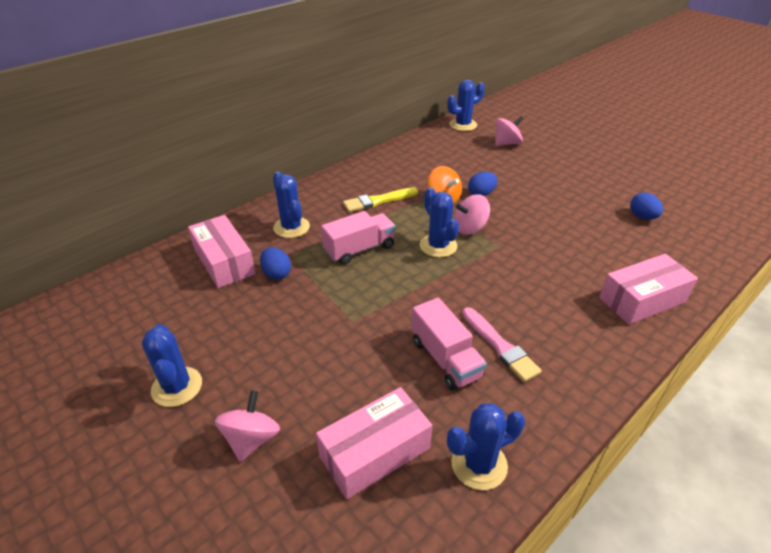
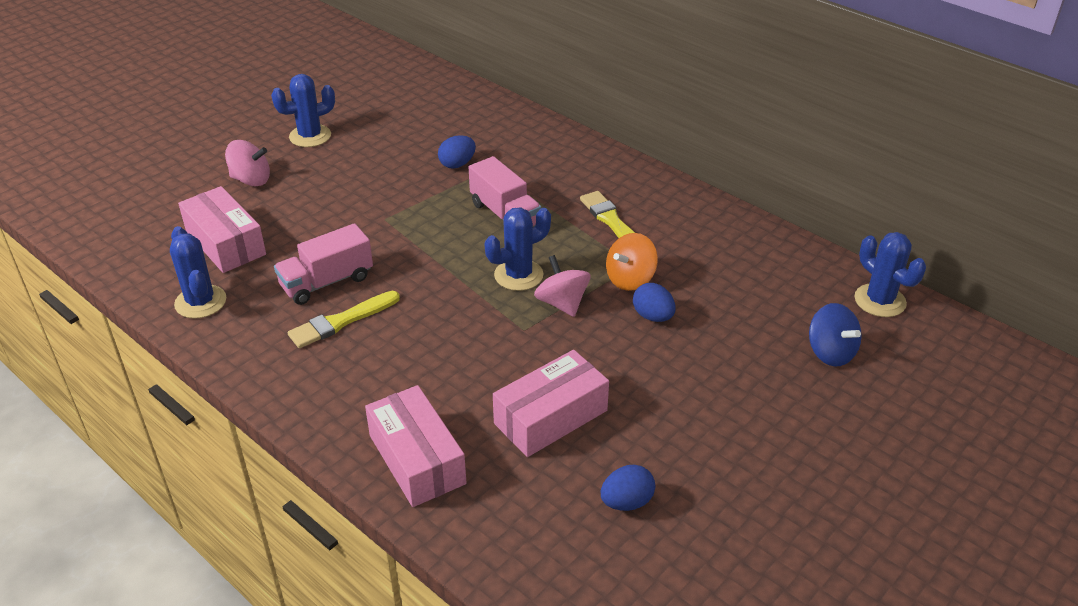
camera: 85 degrees right, 0 degrees up
(224, 262) = (475, 130): pink box -> pink box (551, 417)
(291, 227) = (541, 163): blue cactus -> none
(500, 346) = (341, 321): pink brush -> yellow brush
(506, 143) = (830, 352): pink spinning top -> blue spinning top

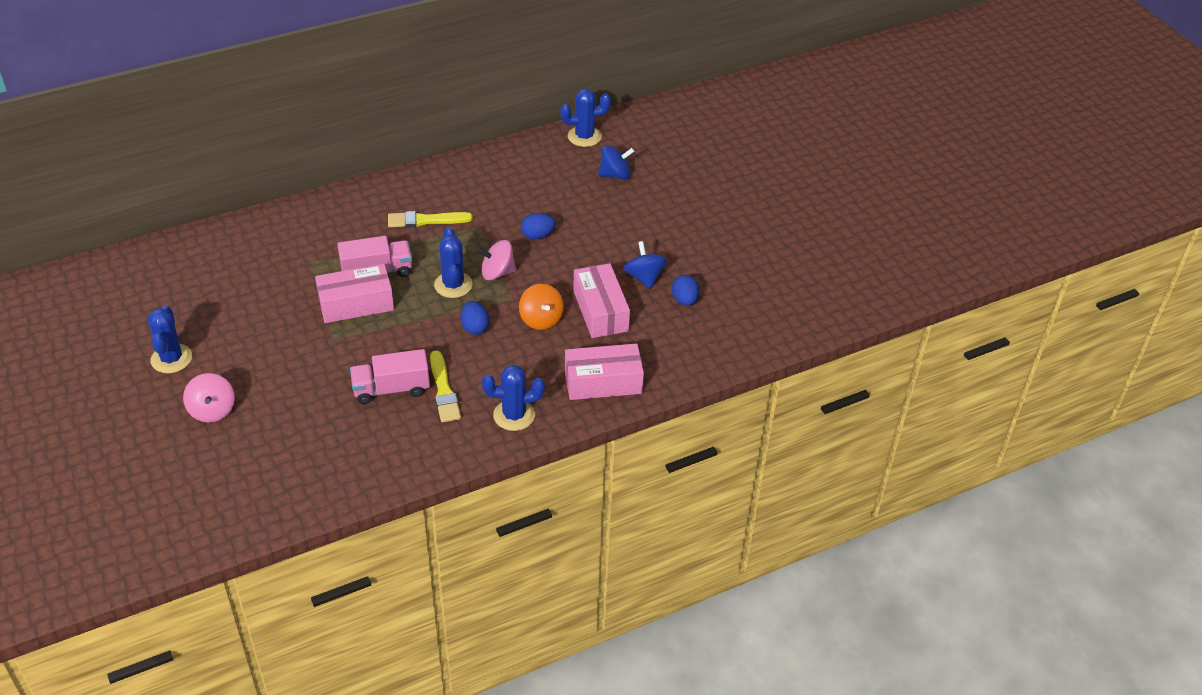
camera: 70 degrees left, 5 degrees up
(200, 302) = (366, 468): blue cactus -> blue cactus (514, 415)
(225, 243) = (296, 441): pink box -> pink box (356, 304)
(251, 180) = (212, 410): pink spinning top -> pink spinning top turned 135 degrees clockwise
(327, 282) = (391, 389): pink truck -> pink truck turned 90 degrees clockwise
(457, 164) = (289, 279): blue egg -> blue egg (475, 327)
(630, 279) = (494, 233): orange spinning top -> orange spinning top (541, 319)
(645, 443) = (644, 277): none -> blue spinning top

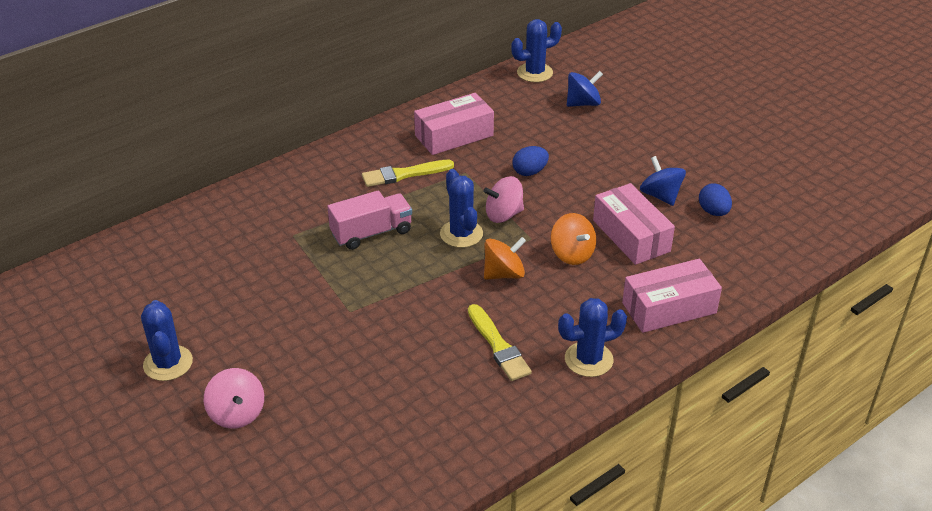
camera: 10 degrees left, 5 degrees down
(356, 304) = (362, 270): pink box -> pink box (454, 135)
(391, 389) = (438, 354): pink truck -> none
(475, 327) = (504, 274): blue egg -> orange spinning top

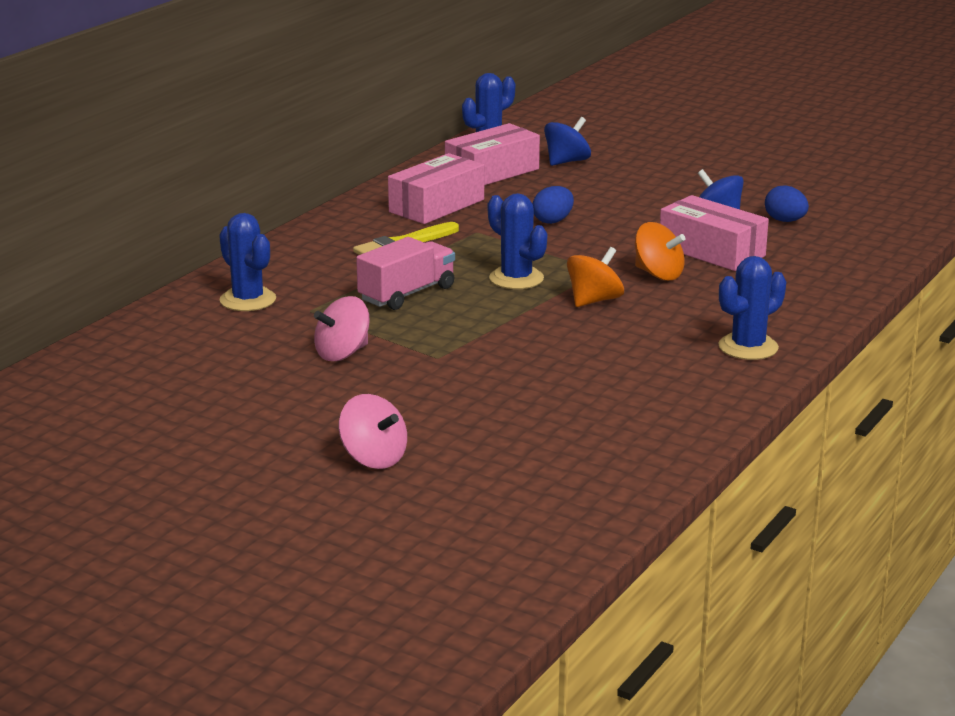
camera: 20 degrees left, 15 degrees down
(168, 363) = (246, 435): blue cactus -> blue cactus (248, 300)
(498, 346) = (638, 354): yellow brush -> none
(503, 214) = (552, 257): pink spinning top -> pink spinning top (342, 353)
(669, 308) = (800, 296): pink box -> pink box (492, 172)

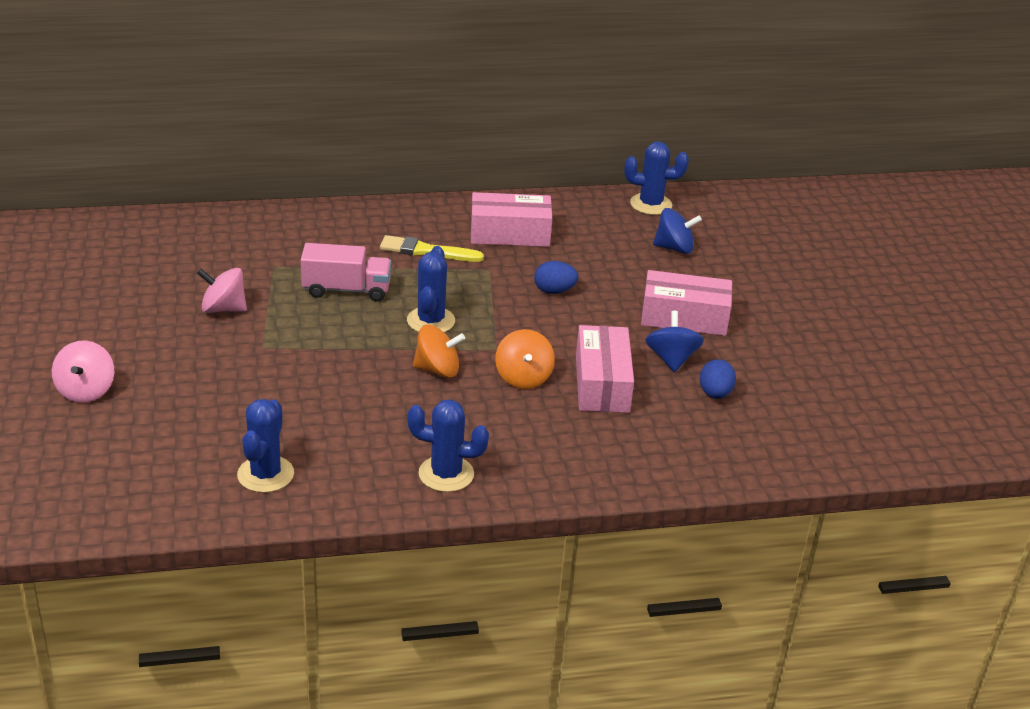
camera: 45 degrees right, 10 degrees up
(248, 300) = (260, 238): blue cactus -> blue cactus (265, 474)
(492, 172) = (604, 227): pink box -> pink box (684, 317)

